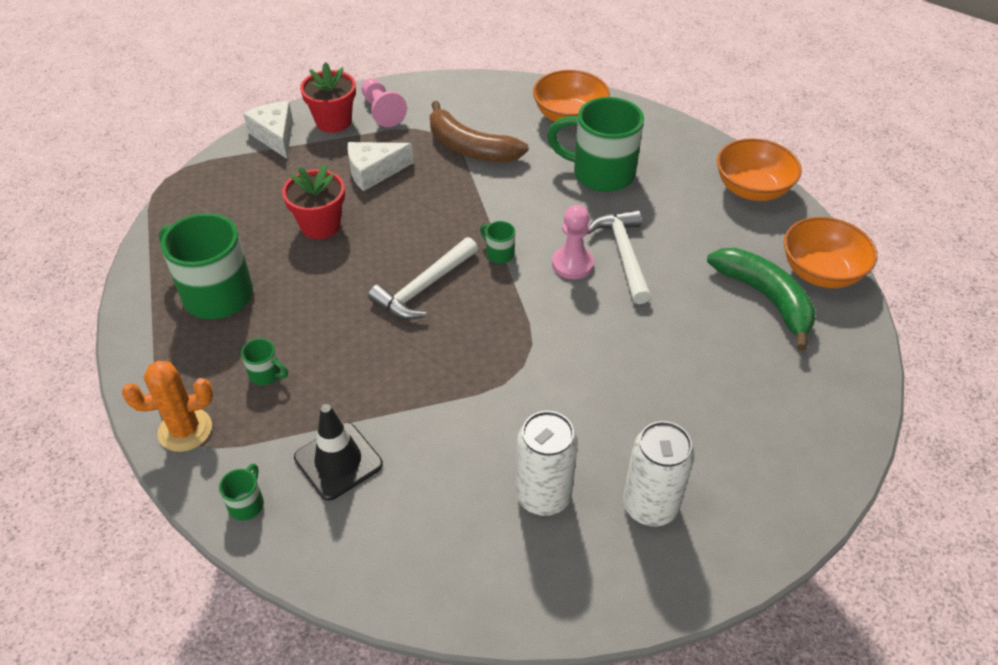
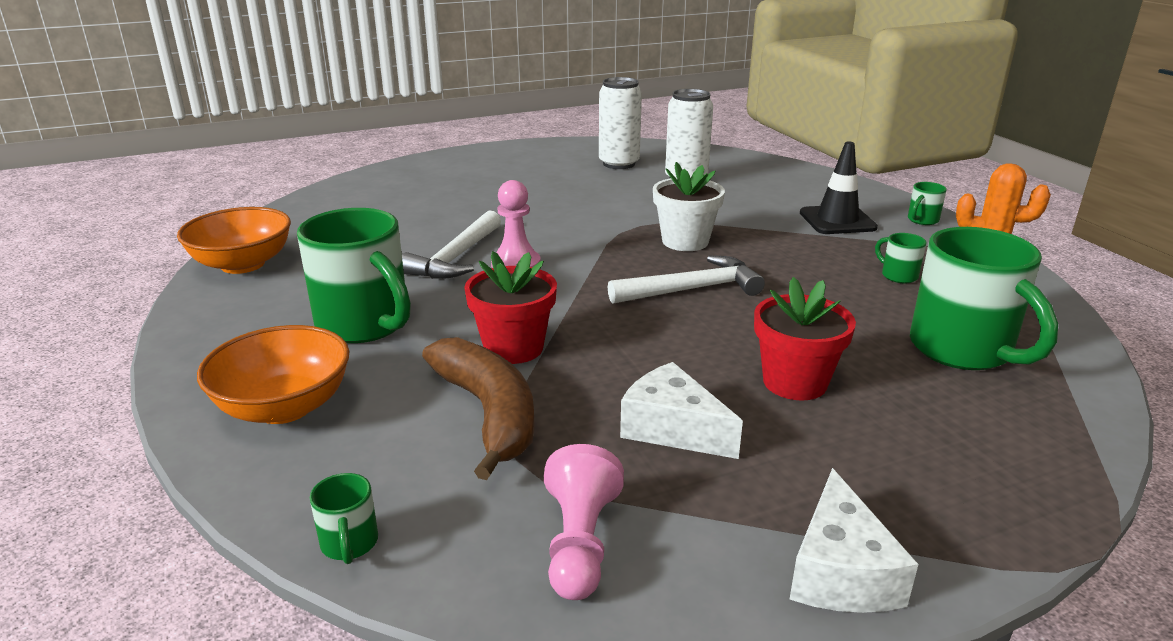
camera: 150 degrees left, 20 degrees down
(333, 121) = (696, 558): red flower pot -> red flower pot (513, 348)
(374, 172) = (672, 429): white cheese -> white cheese turned 150 degrees counterclockwise
(466, 354) = (685, 241): none -> white flower pot
(499, 253) = (582, 292): green mug -> green mug (349, 544)
(765, 298) = (387, 206): green banana -> none
(821, 272) = (314, 207): orange bowl -> none

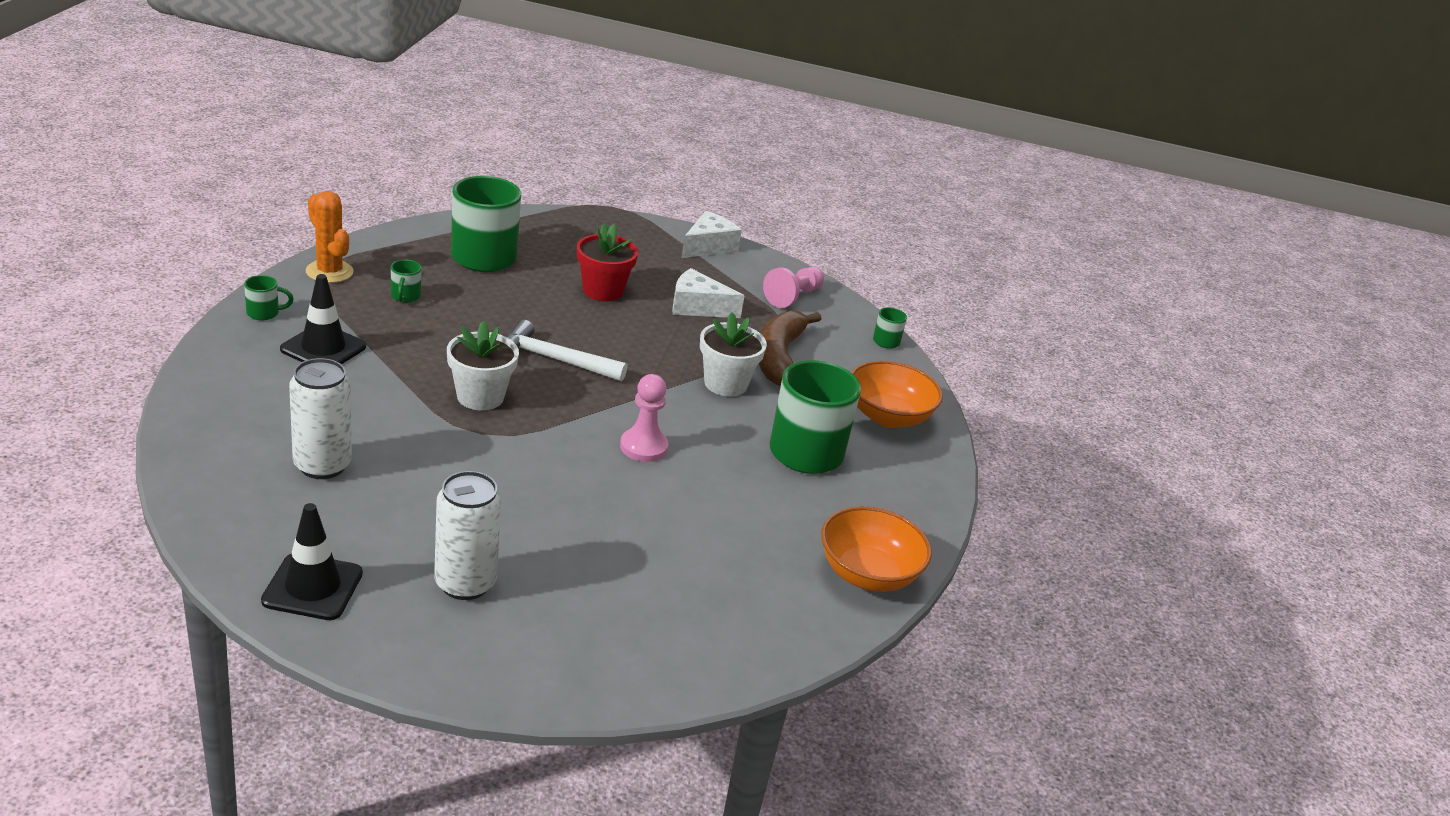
camera: 150 degrees left, 5 degrees up
(456, 257) = (681, 481): white hammer -> none
(513, 348) = (725, 384): red flower pot -> white flower pot
(587, 150) = (312, 587): none -> black traffic cone
(619, 164) = (331, 534): white can -> white can (465, 583)
(672, 429) = (698, 307): white cheese -> white cheese turned 120 degrees clockwise

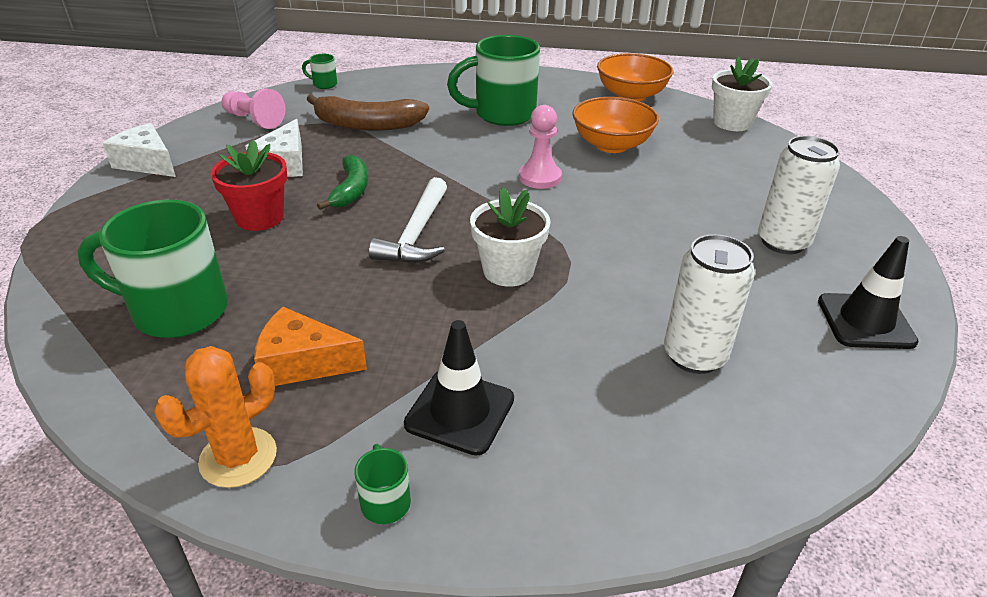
camera: 90 degrees left, 5 degrees up
(405, 297) = (303, 363): green mug -> orange cheese
(640, 336) = (351, 190): none -> green banana
(725, 384) = (421, 146): white flower pot -> white flower pot (732, 123)
(888, 416) = (438, 86): orange bowl -> orange bowl (611, 145)

